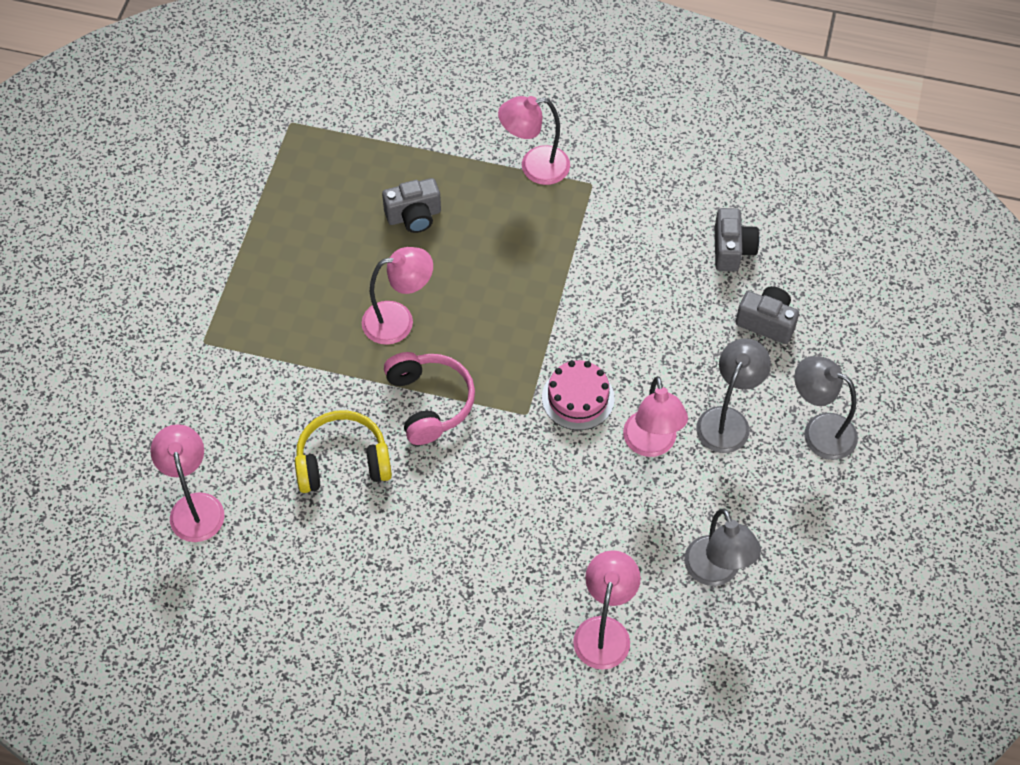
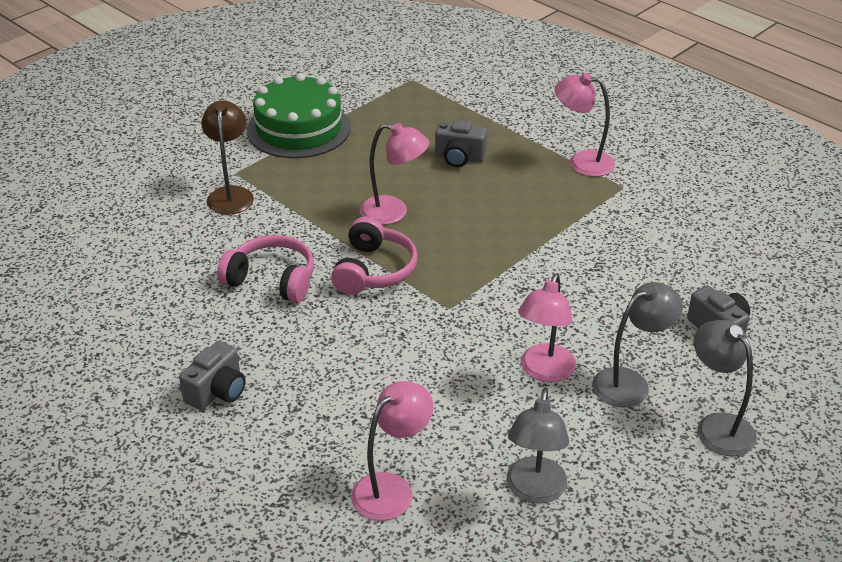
camera: 30 degrees right, 20 degrees down
(195, 506) = (136, 262): pink lamp -> none
(221, 373) = (231, 194): none -> brown lamp
(223, 250) = (299, 129): none -> green cake
(342, 461) = (272, 280): yellow headphones -> pink headphones
(578, 398) = (502, 314): pink cake -> none
(732, 249) = (720, 269): grey camera -> grey camera (217, 391)

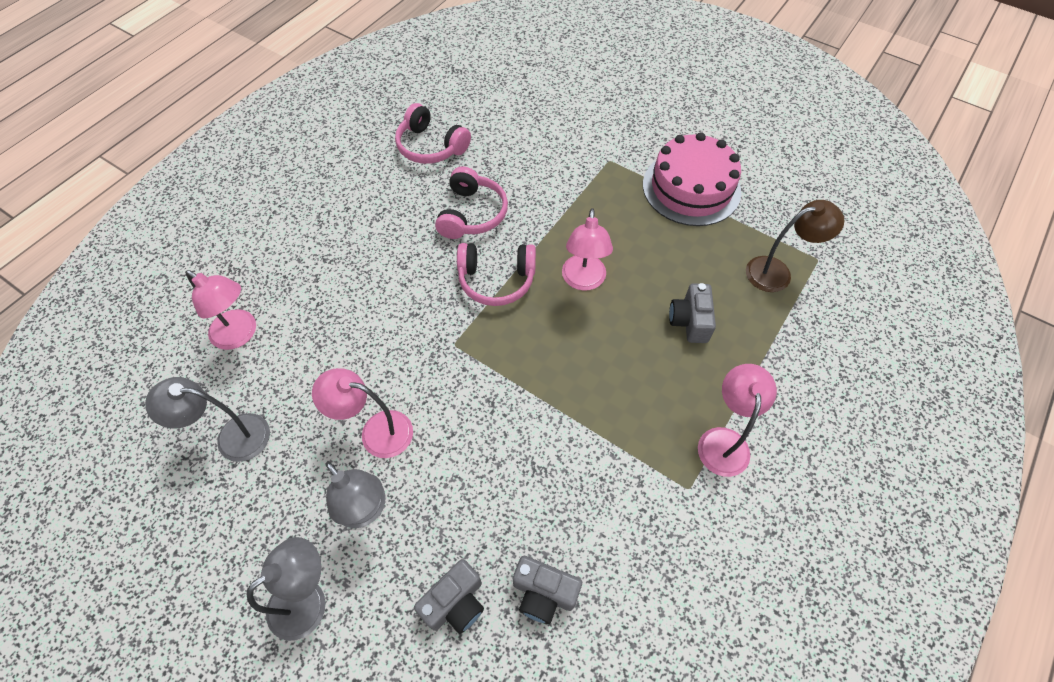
camera: 80 degrees right, 20 degrees up
(143, 304) = (431, 146): none -> pink headphones
(217, 391) = (341, 209): grey camera -> grey camera (543, 593)
(231, 194) = (578, 164): brown lamp -> brown lamp (777, 272)
(299, 129) = (691, 188): green cake -> pink cake

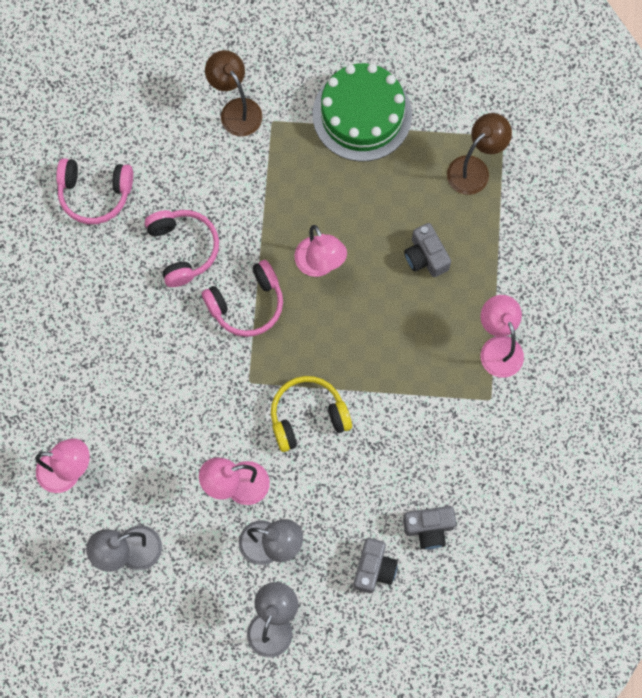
camera: 30 degrees left, 15 degrees up
(488, 403) = (308, 416): none -> yellow headphones
(584, 141) = (236, 110): none -> brown lamp
(691, 188) = (362, 114): pink cake -> green cake

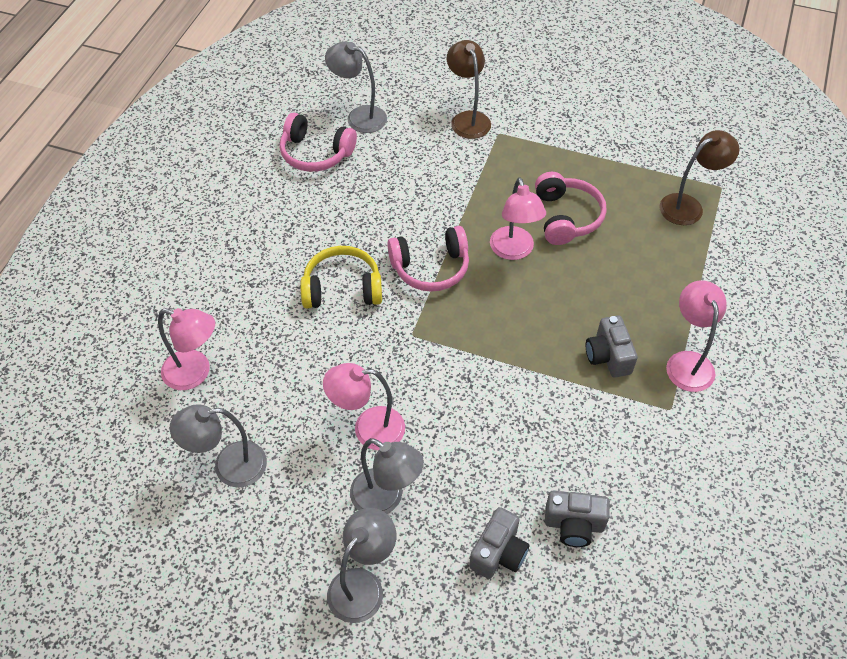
camera: 15 degrees right, 20 degrees down
(124, 134) = (359, 116): none -> grey lamp
(183, 249) = (383, 211): pink headphones -> pink headphones (566, 217)
(308, 416) = (464, 380): yellow headphones -> yellow headphones (342, 288)
(362, 114) = (585, 144): green cake -> none
(425, 257) = (624, 266): grey camera -> grey camera (608, 356)

